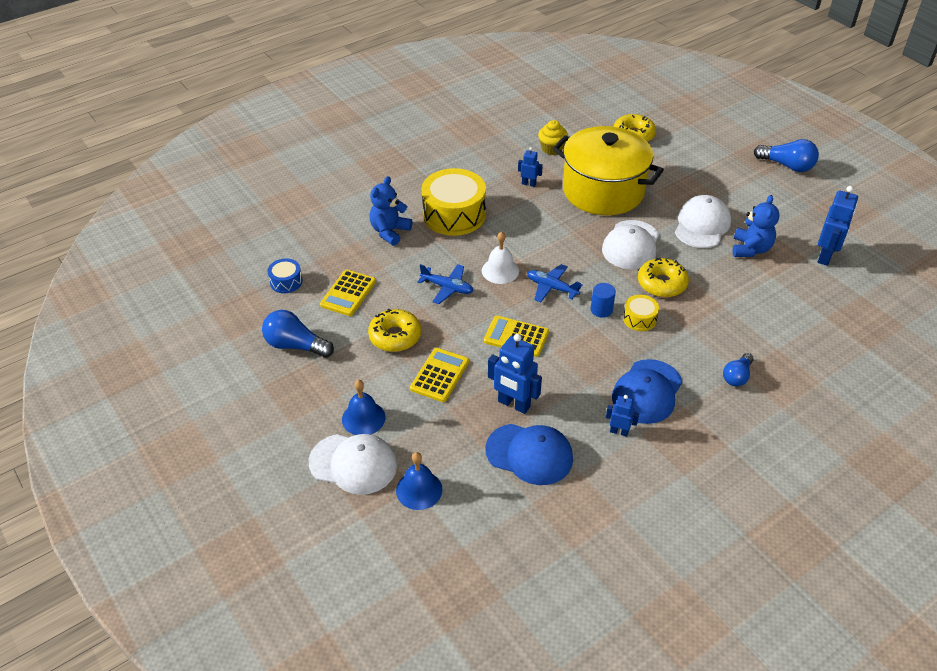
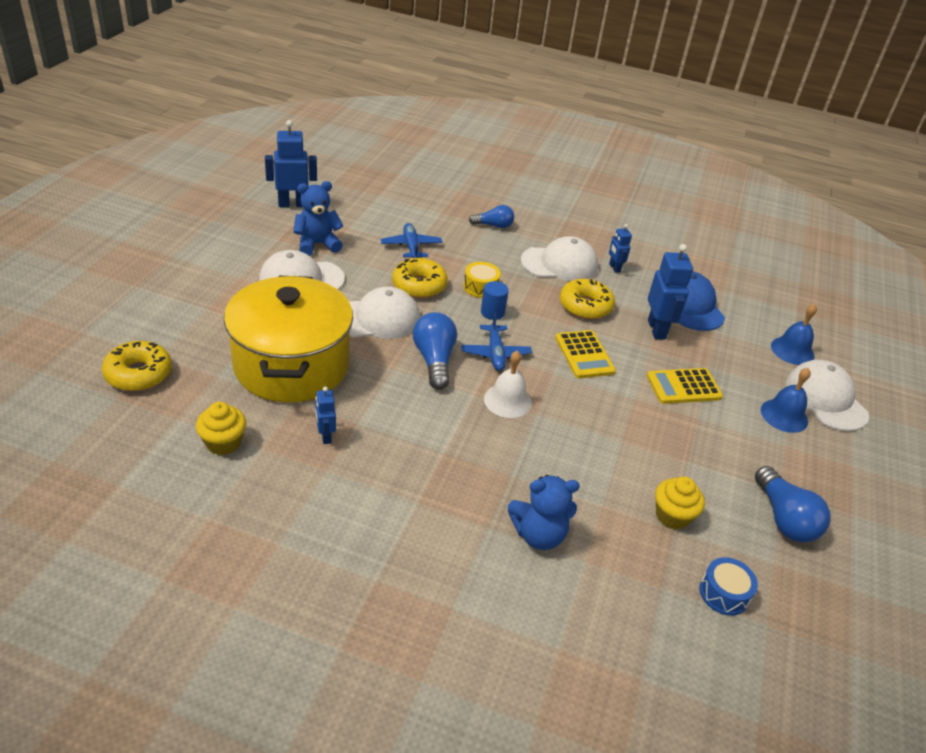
camera: 130 degrees left, 5 degrees down
(348, 293) = (672, 516): yellow calculator -> yellow cupcake
(395, 336) = (680, 441): yellow donut -> yellow donut (585, 306)
(447, 288) = (575, 432): blue plane -> blue plane (411, 247)
(454, 215) = (449, 484): yellow drum -> none
(647, 392) = (559, 264): blue cap -> white cap
(787, 165) = (141, 244): blue light bulb -> blue light bulb (434, 360)

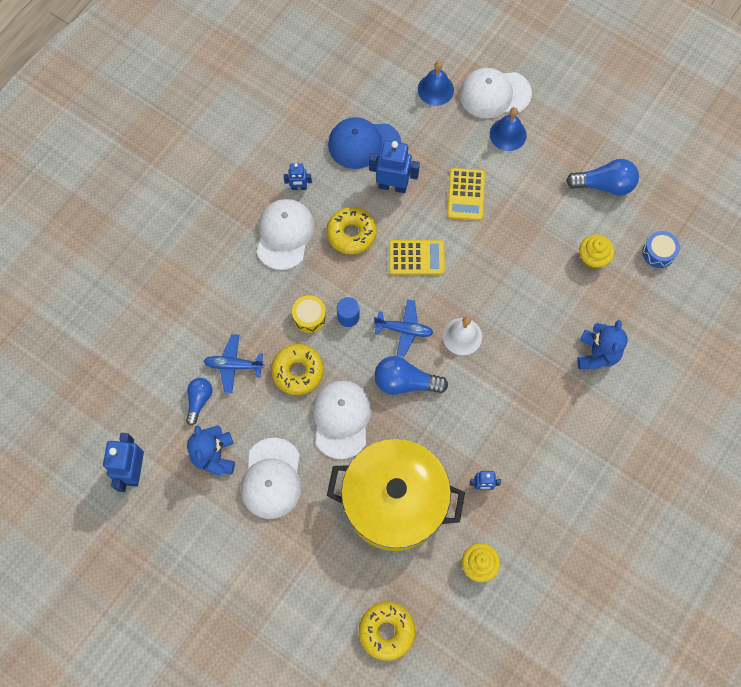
camera: 70 degrees left, 30 degrees up
(493, 225) = (209, 276): blue light bulb -> blue light bulb (199, 400)

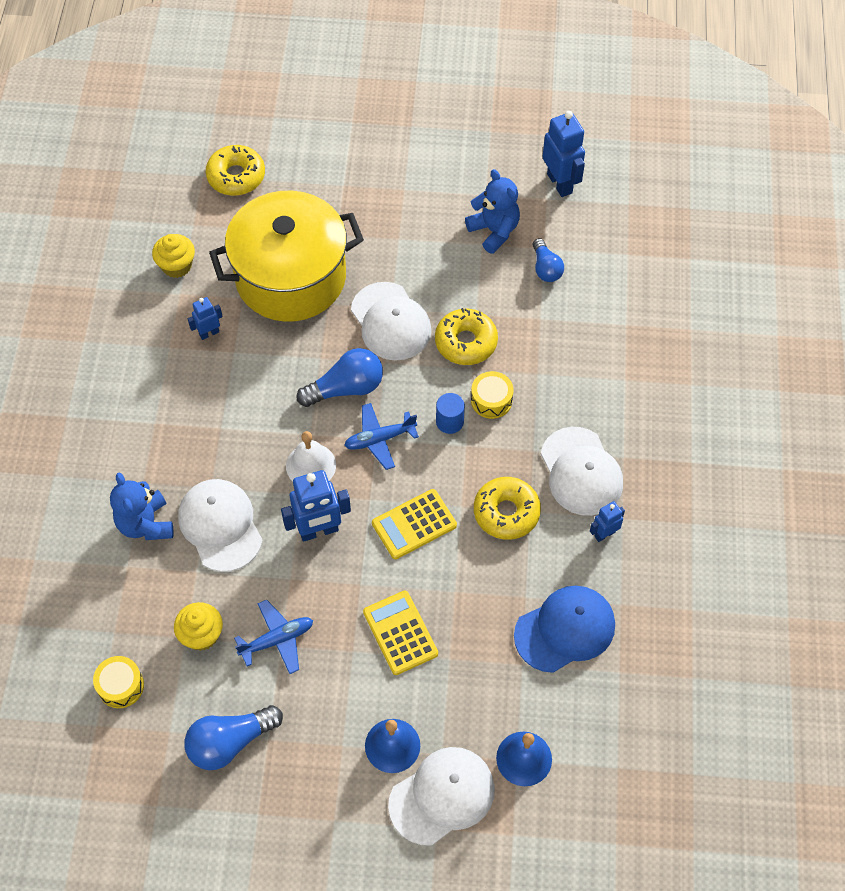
camera: 150 degrees right, 10 degrees down
(234, 365) = (535, 315): blue plane -> blue plane (277, 640)
(272, 478) = (424, 239): white cap -> white cap (220, 526)
(392, 186) = (496, 596): blue robot -> blue robot (319, 531)
(658, 253) = (121, 686): blue drum -> yellow drum

